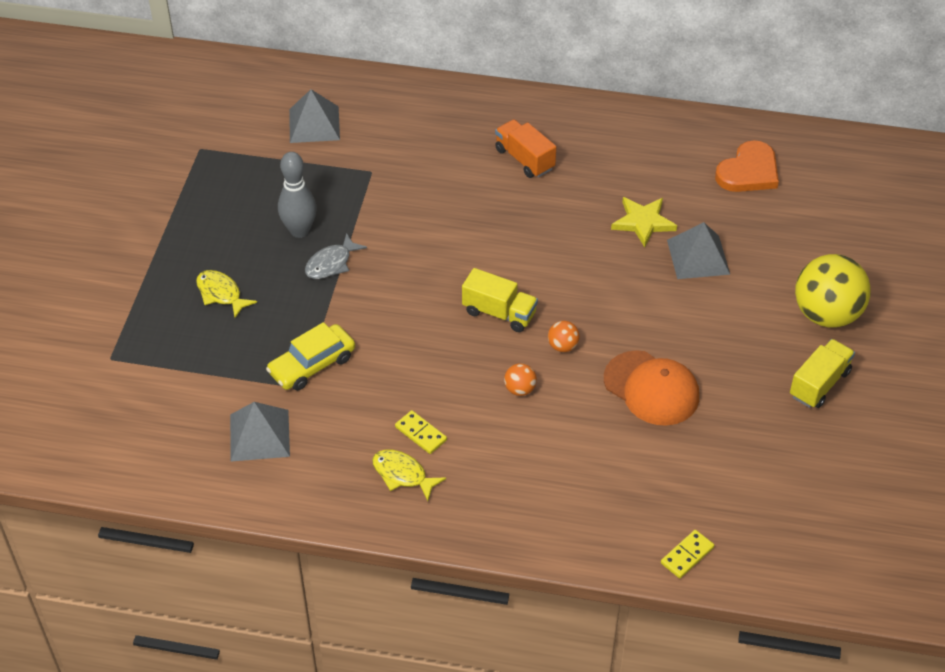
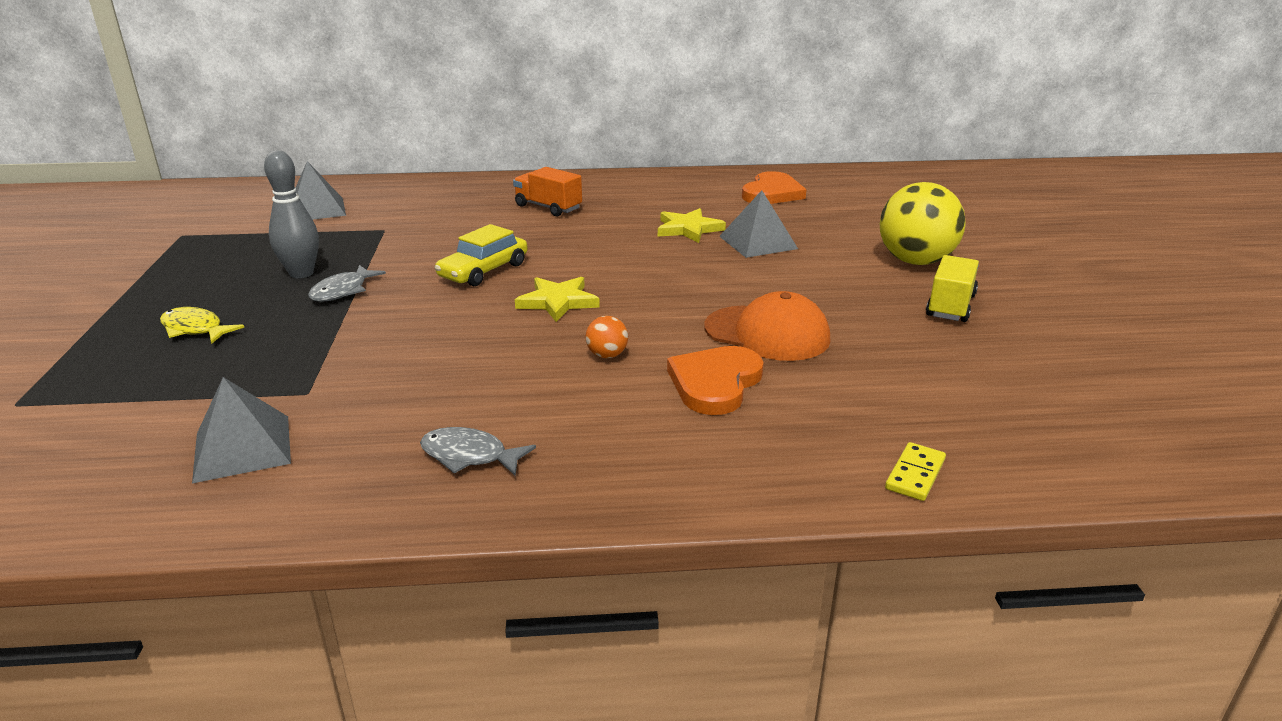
camera: 15 degrees left, 20 degrees down
(312, 365) = (322, 371): yellow car -> yellow car (483, 271)
(402, 474) = (469, 456): yellow fish -> grey fish
(420, 434) = (486, 412): yellow domino -> none
(499, 313) = (558, 302): yellow truck -> yellow star
(562, 346) = (644, 316): orange ball -> none
(589, 438) = (715, 383): none -> orange heart

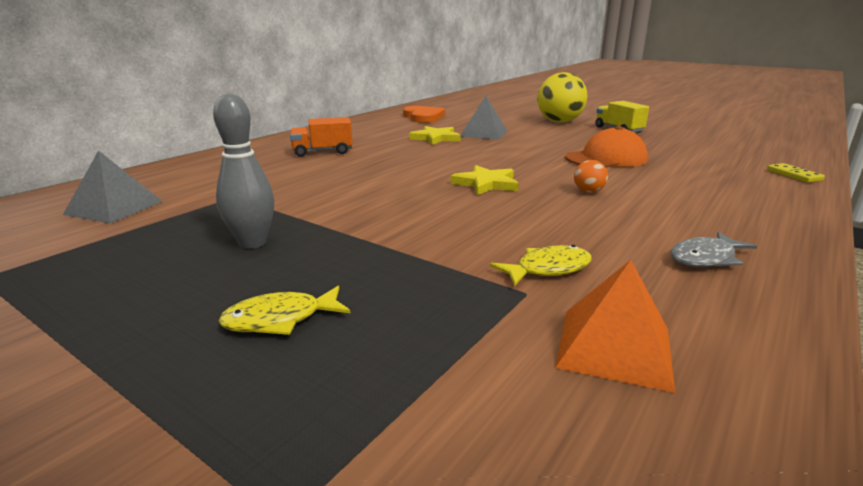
camera: 50 degrees left, 5 degrees down
(242, 448) = (614, 347): grey pyramid -> orange pyramid
(343, 291) = (331, 236): grey fish -> none
(362, 389) = (548, 269): none -> yellow fish
(483, 271) = (392, 188): yellow car -> none
(715, 383) = (657, 181): orange heart -> none

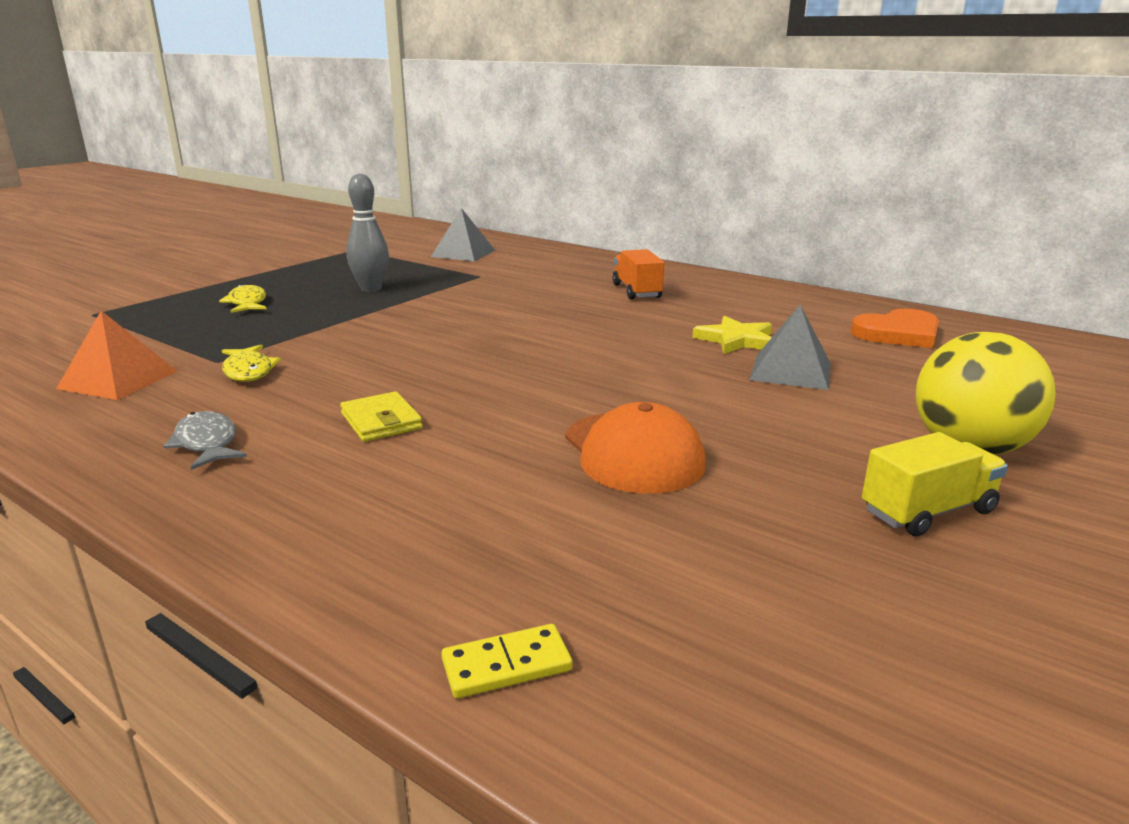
camera: 90 degrees right, 0 degrees up
(486, 184) = (498, 360): yellow star -> none
(588, 192) = (451, 414): orange ball -> none
(615, 208) = (381, 421): none -> yellow wallet

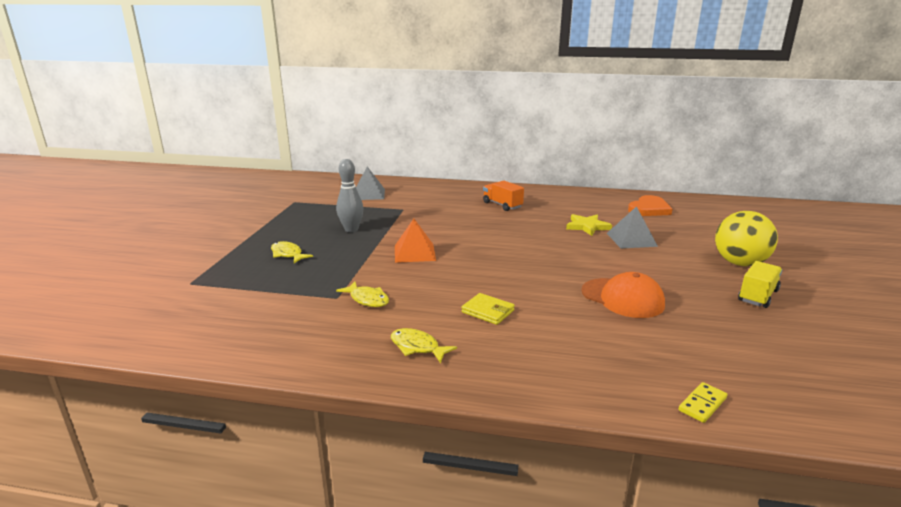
camera: 25 degrees left, 0 degrees up
(118, 379) = (295, 323): orange pyramid -> orange pyramid (414, 253)
(207, 443) = (417, 347): grey fish -> yellow fish

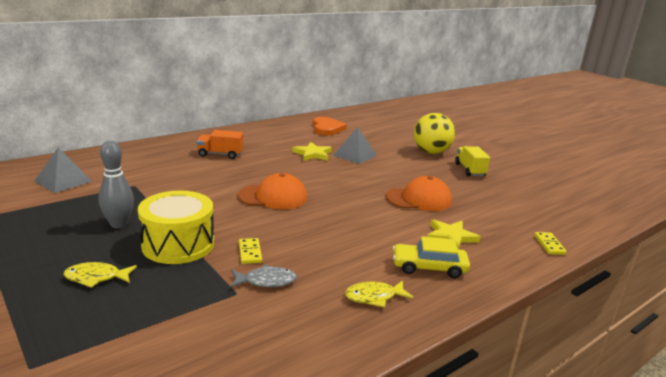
camera: 50 degrees left, 0 degrees up
(360, 254) = (178, 244): none -> yellow drum
(367, 299) = (266, 281): yellow fish -> grey fish
(392, 277) = (250, 252): none -> yellow domino
(414, 253) = (226, 223): orange pyramid -> none
(483, 248) = (273, 197): none -> orange cap
(488, 311) = (366, 245): yellow wallet -> none
(509, 352) = (429, 267): none -> yellow car
(587, 341) = (451, 237): none -> yellow star

